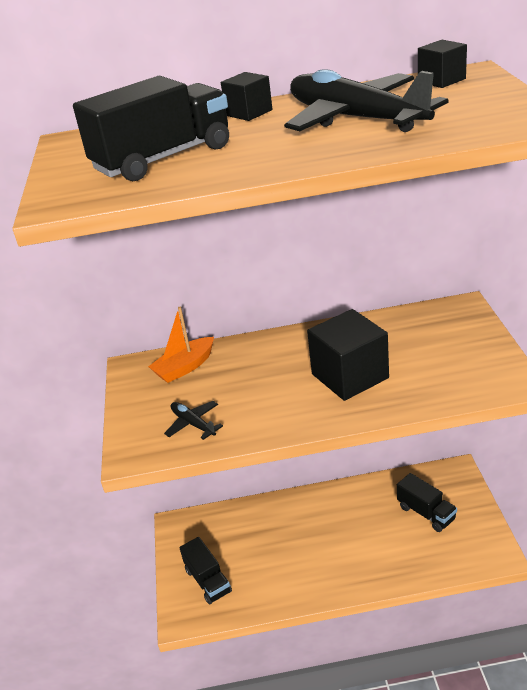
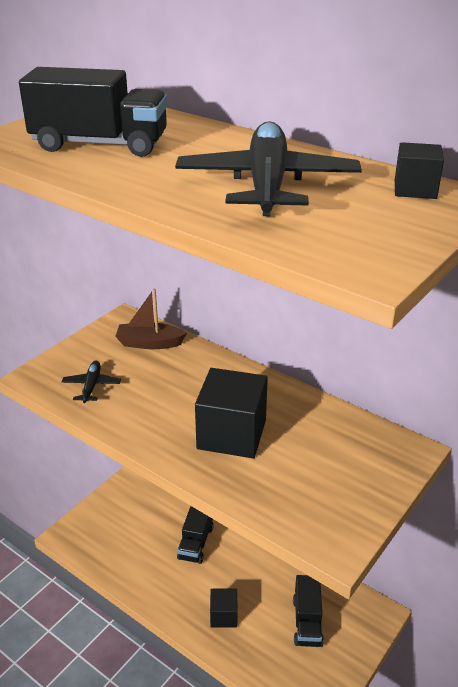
camera: 40 degrees right, 0 degrees up
(185, 367) = (149, 343): orange boat -> brown boat
(208, 581) = (108, 527): black truck -> black truck (196, 542)
(249, 113) = (227, 140): black cube -> black cube (223, 615)

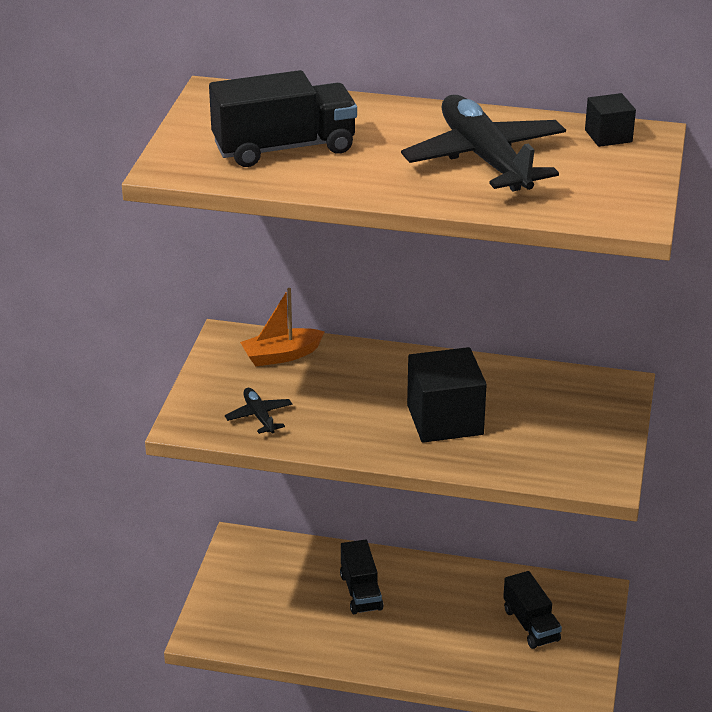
camera: 25 degrees left, 0 degrees up
(149, 343) = (281, 355): brown boat -> orange boat
(223, 615) = (440, 649): black cube -> none

